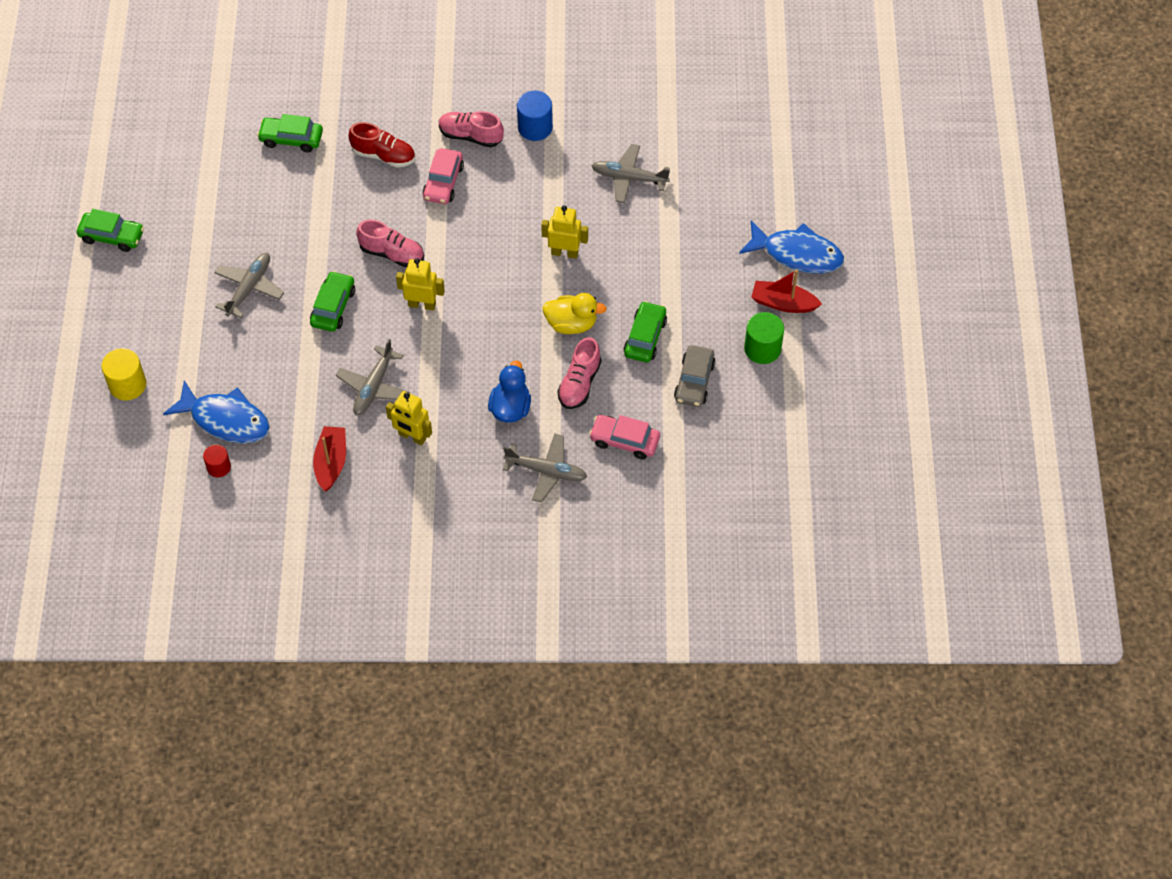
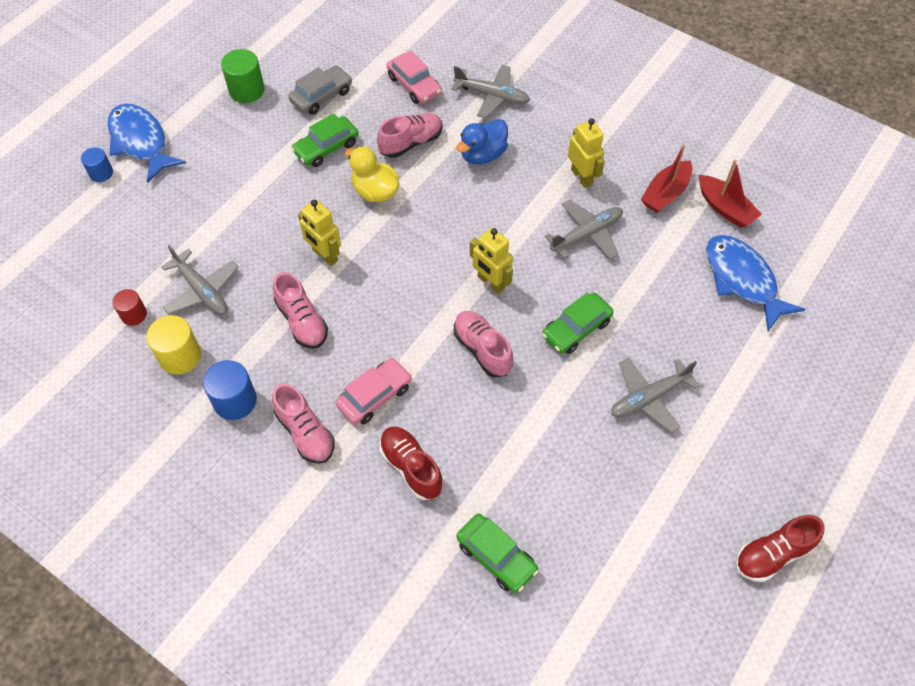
camera: 145 degrees left, 0 degrees up
(112, 236) = (772, 554): green car -> red shoe
(127, 385) = (826, 367): yellow cylinder -> yellow cylinder (180, 356)
(219, 467) = (770, 242): red cylinder -> red cylinder (134, 314)
(537, 199) = (302, 321): none -> pink shoe
(546, 471) = (492, 96): grey plane -> grey plane turned 150 degrees clockwise
(783, 303) = (194, 112): red boat -> red boat (725, 208)
(798, 213) = (101, 173): none -> blue cylinder

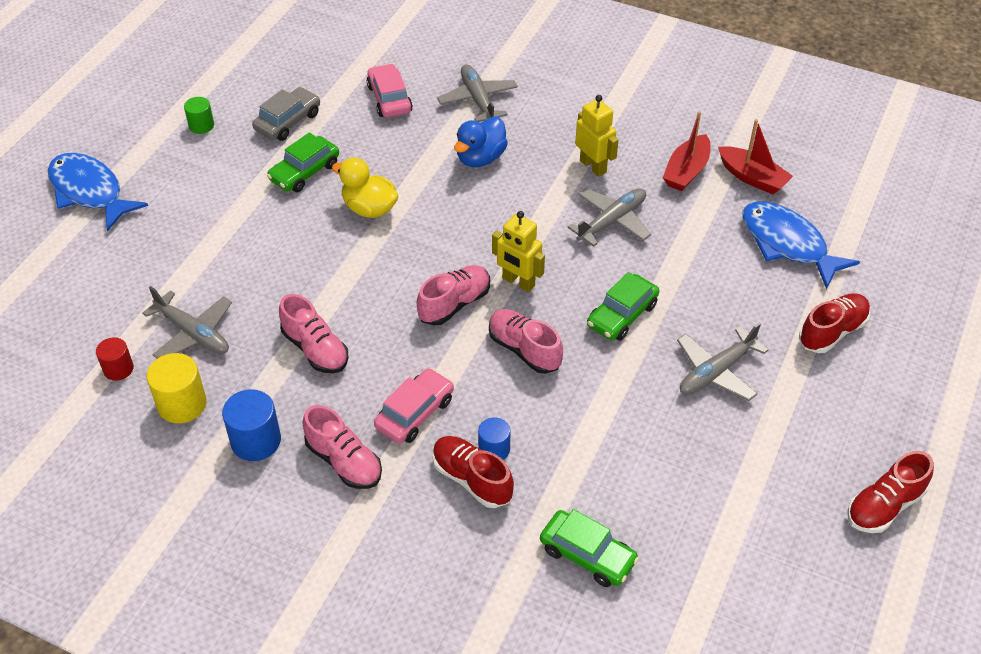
camera: 10 degrees left, 10 degrees down
(101, 173) = (49, 229): blue cylinder -> blue cylinder (494, 449)
(246, 90) = (201, 125): green cylinder -> green cylinder, size x0.63
(324, 255) = (326, 279): yellow robot -> none
(411, 143) = (398, 155): pink shoe -> pink shoe (454, 304)
(414, 85) = (389, 99): pink car -> pink car turned 150 degrees counterclockwise
(492, 96) = (478, 100): grey plane -> grey plane turned 120 degrees counterclockwise
(764, 374) = (832, 332): none -> red shoe

